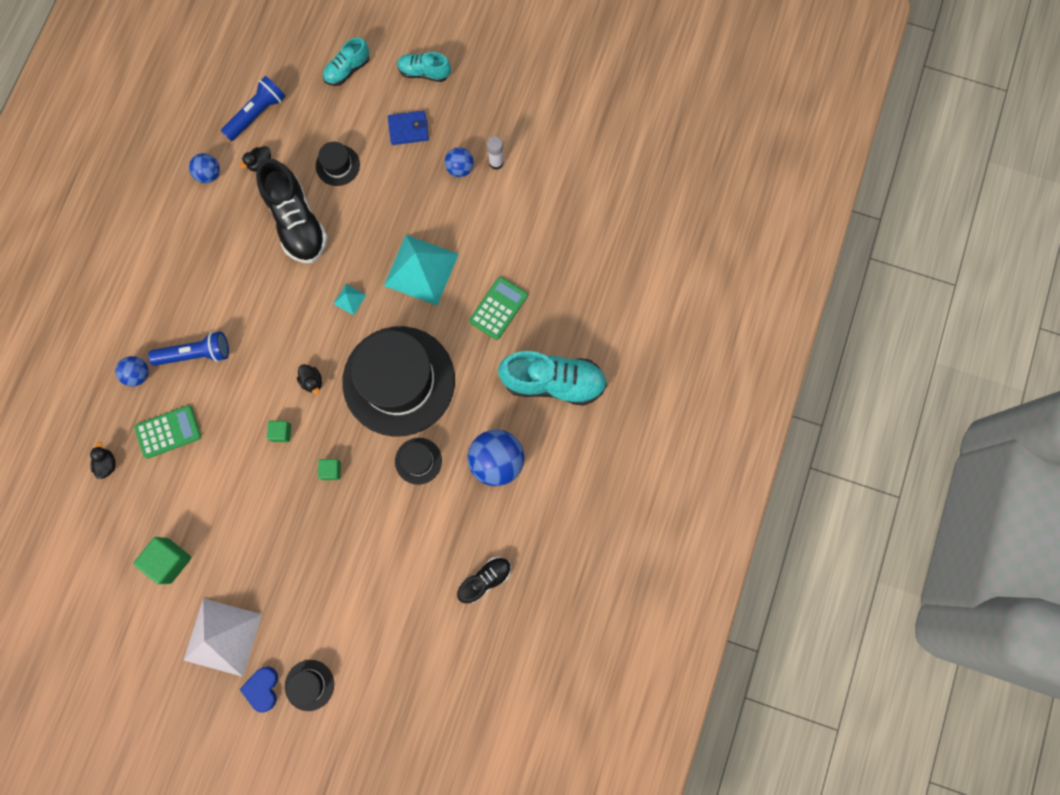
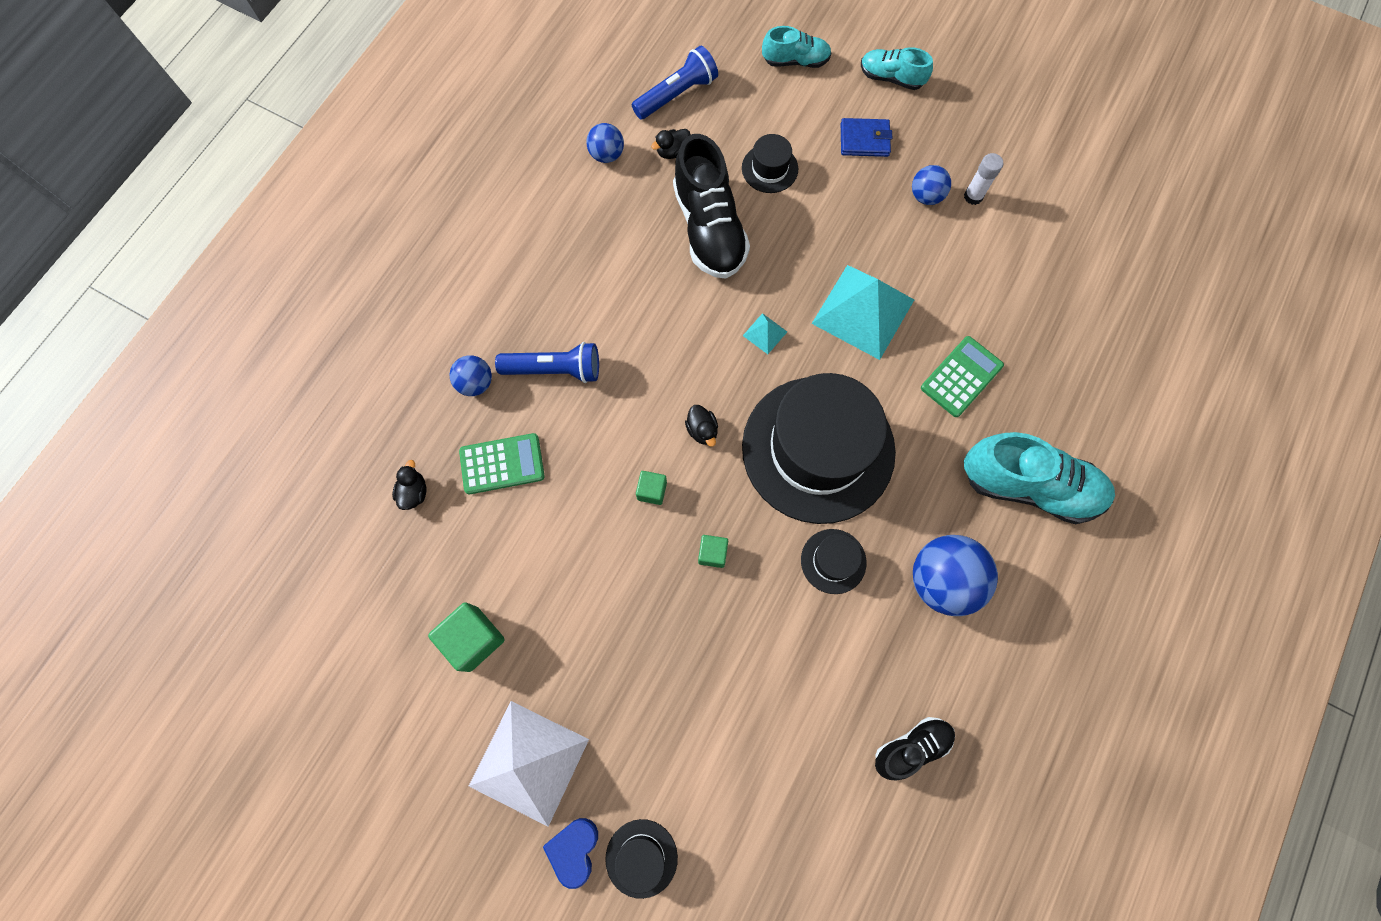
camera: 10 degrees right, 5 degrees down
(347, 70) = (795, 61): turquoise shoe -> turquoise shoe turned 150 degrees counterclockwise

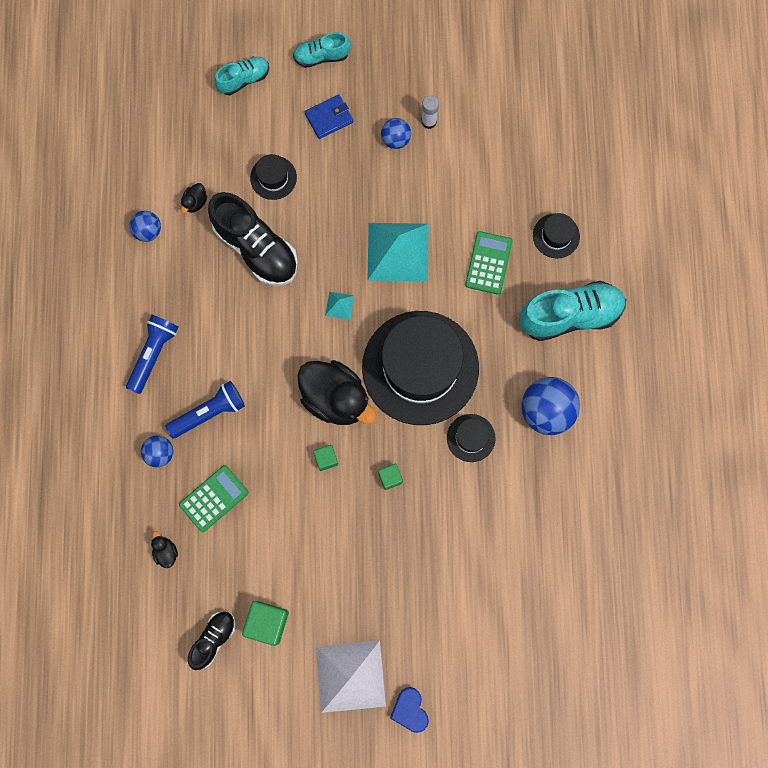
camera: 30 degrees left, 5 degrees up
(641, 858) = (453, 690): black hat -> black hat (556, 236)
(677, 94) = (171, 154): blue flashlight -> blue flashlight (153, 354)
(702, 430) = (336, 398): black duck -> black duck, size x2.44
(911, 747) = (581, 527): black shoe -> black shoe (213, 639)

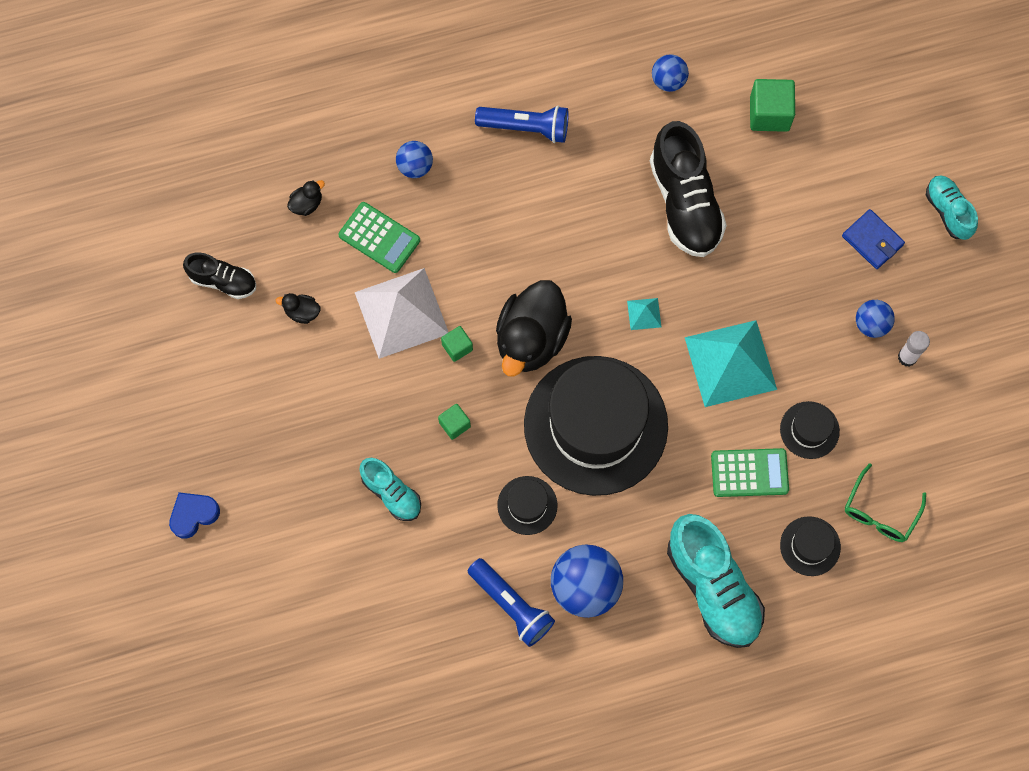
camera: 75 degrees right, 5 degrees down
(195, 202) = (718, 121): black duck -> black duck (302, 312)
(209, 412) = (476, 205): blue flashlight -> blue flashlight (511, 605)
(244, 79) = (888, 132): turquoise shoe -> turquoise shoe (391, 493)
(256, 248) = (685, 203): black shoe -> black shoe turned 45 degrees counterclockwise
(267, 622) = (255, 333): green cube -> green cube (769, 113)
(273, 177) = (777, 198): black hat -> black hat (809, 430)
(350, 676) = (216, 439): white pyramid -> white pyramid (401, 313)
(542, 178) = (880, 512): none -> green glasses

